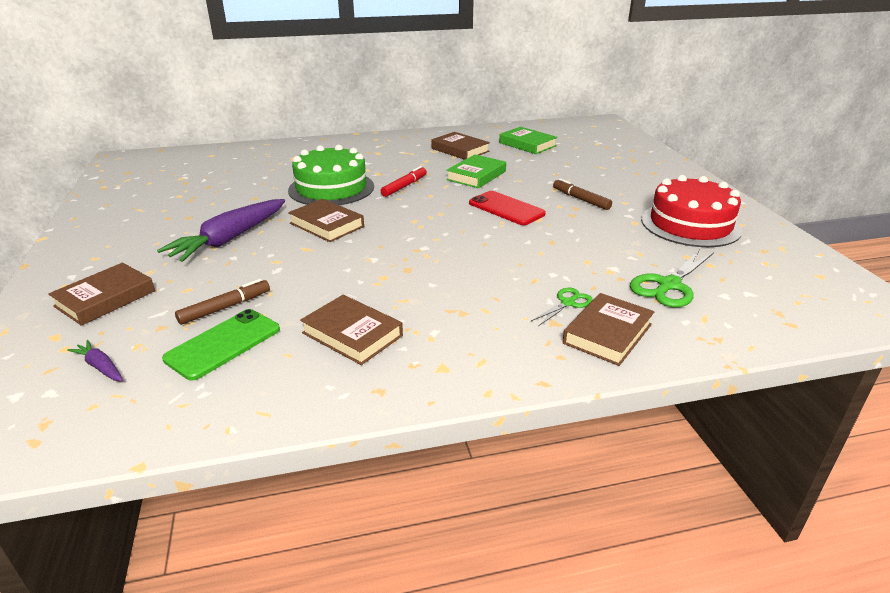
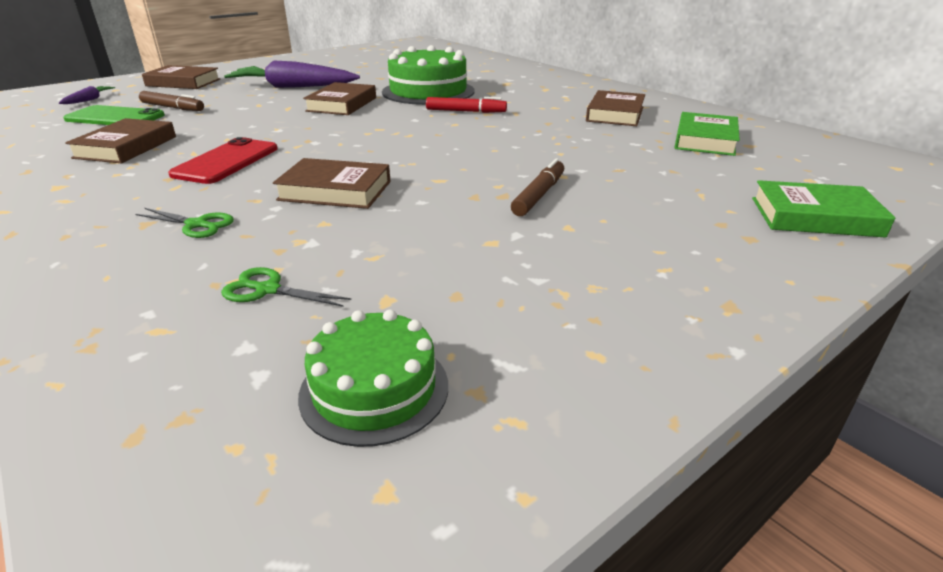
camera: 65 degrees right, 0 degrees up
(476, 175) = (542, 132): green book -> green book (815, 217)
(506, 208) = (454, 159): red phone -> red phone (226, 161)
(607, 333) = (115, 257): brown book -> brown book (335, 190)
(669, 285) = (267, 290): green scissors -> green scissors, size x0.57
(690, 224) = (533, 292): red cake -> none
(761, 269) = (374, 389): none -> green cake

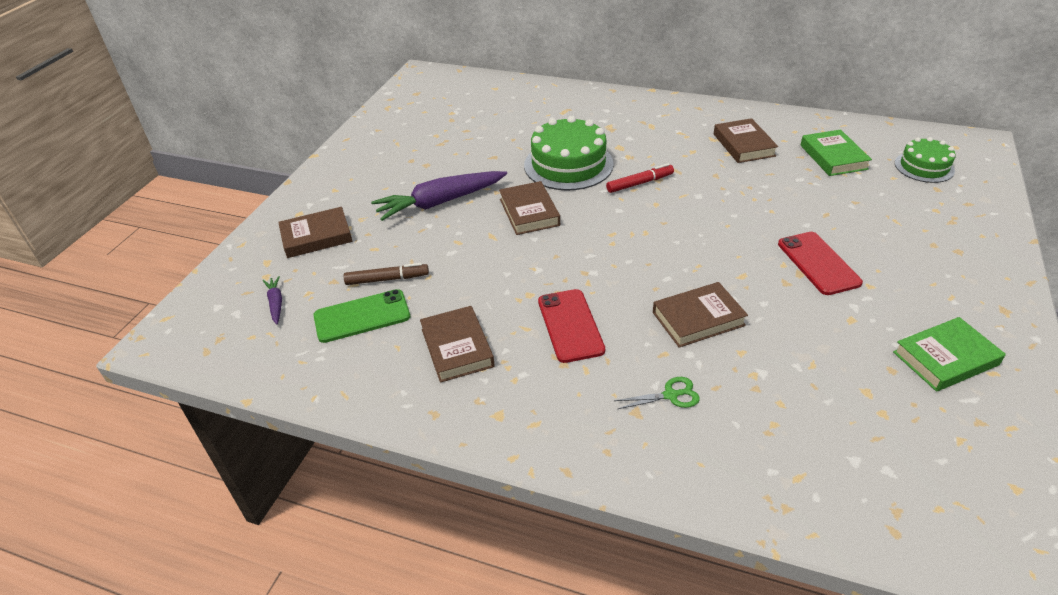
camera: 30 degrees left, 10 degrees up
(267, 290) = (802, 419): green scissors -> none
(374, 389) = (943, 446): green cake -> green cake (924, 167)
(539, 195) = (818, 263): brown marker -> red phone
(815, 217) = (966, 217): green book -> green book (945, 358)

